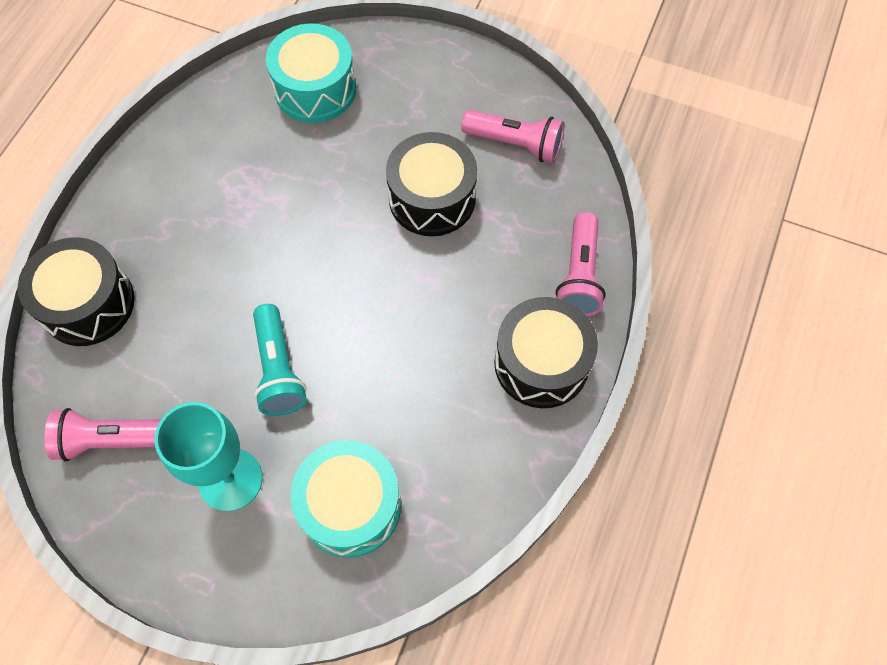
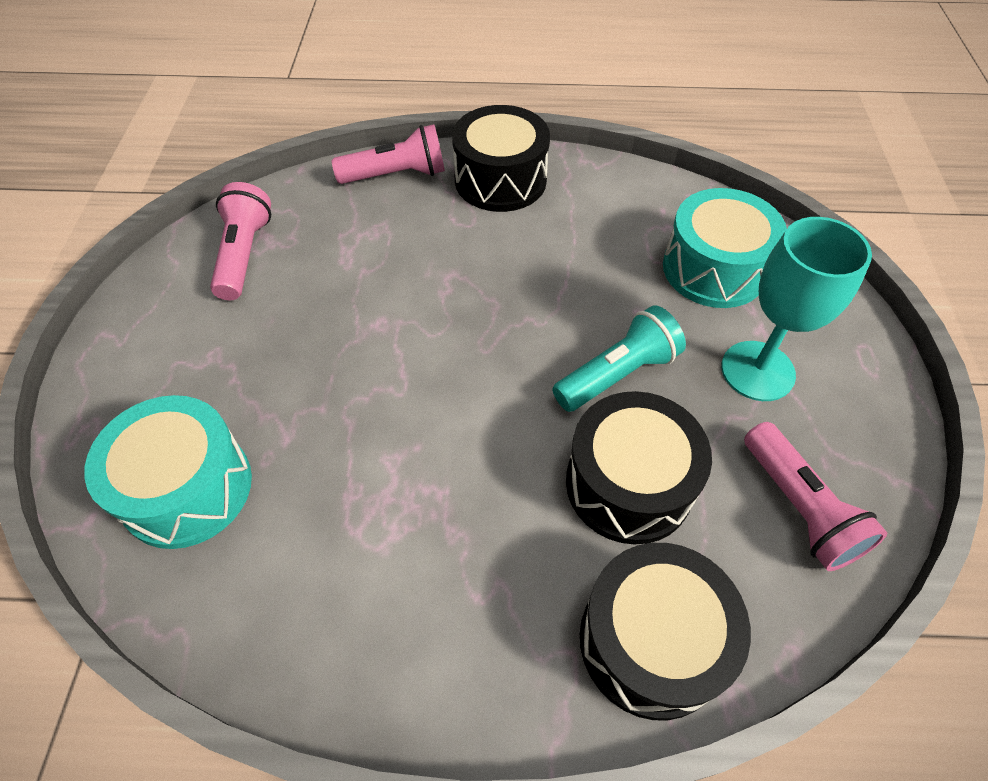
camera: 110 degrees left, 10 degrees down
(432, 198) = (340, 306): black drum -> black drum (628, 484)

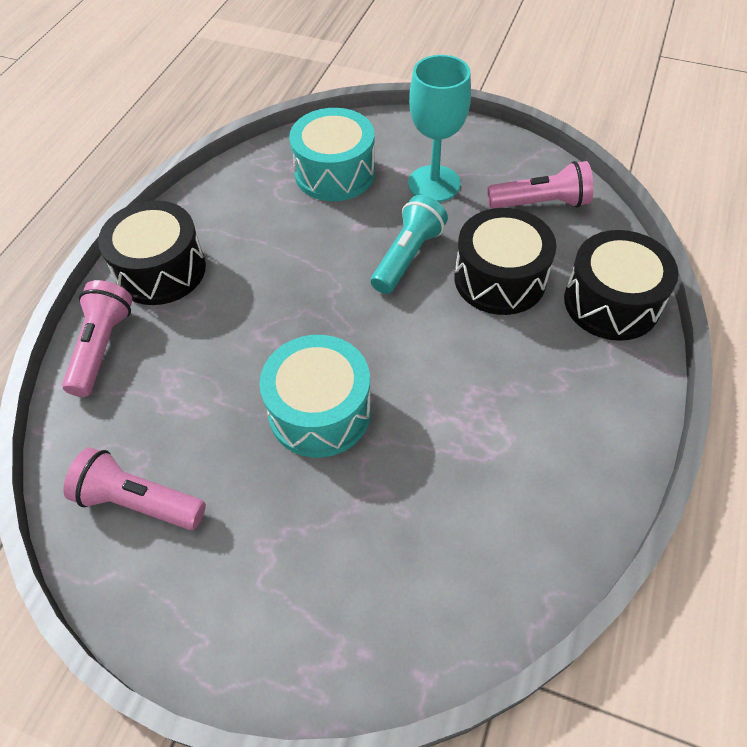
camera: 70 degrees left, 0 degrees up
(187, 488) = (412, 581): turquoise drum -> turquoise drum (320, 411)
(617, 374) = (407, 257): turquoise flashlight -> turquoise flashlight turned 45 degrees clockwise

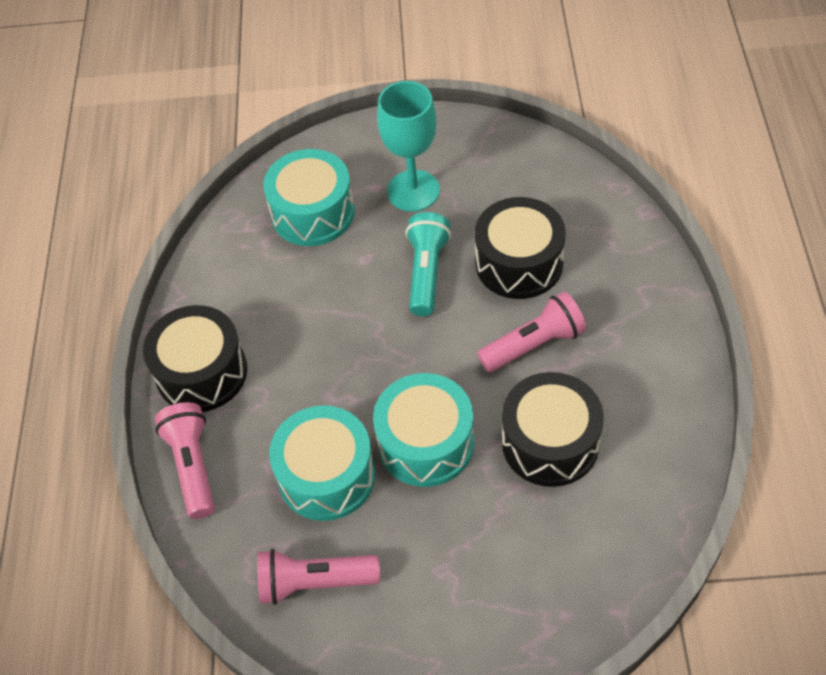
camera: 20 degrees left, 0 degrees up
(211, 404) = (327, 475): none -> turquoise drum
(540, 203) = (520, 176): pink flashlight -> pink flashlight (533, 344)
(611, 302) = (623, 249): black drum -> black drum (550, 442)

